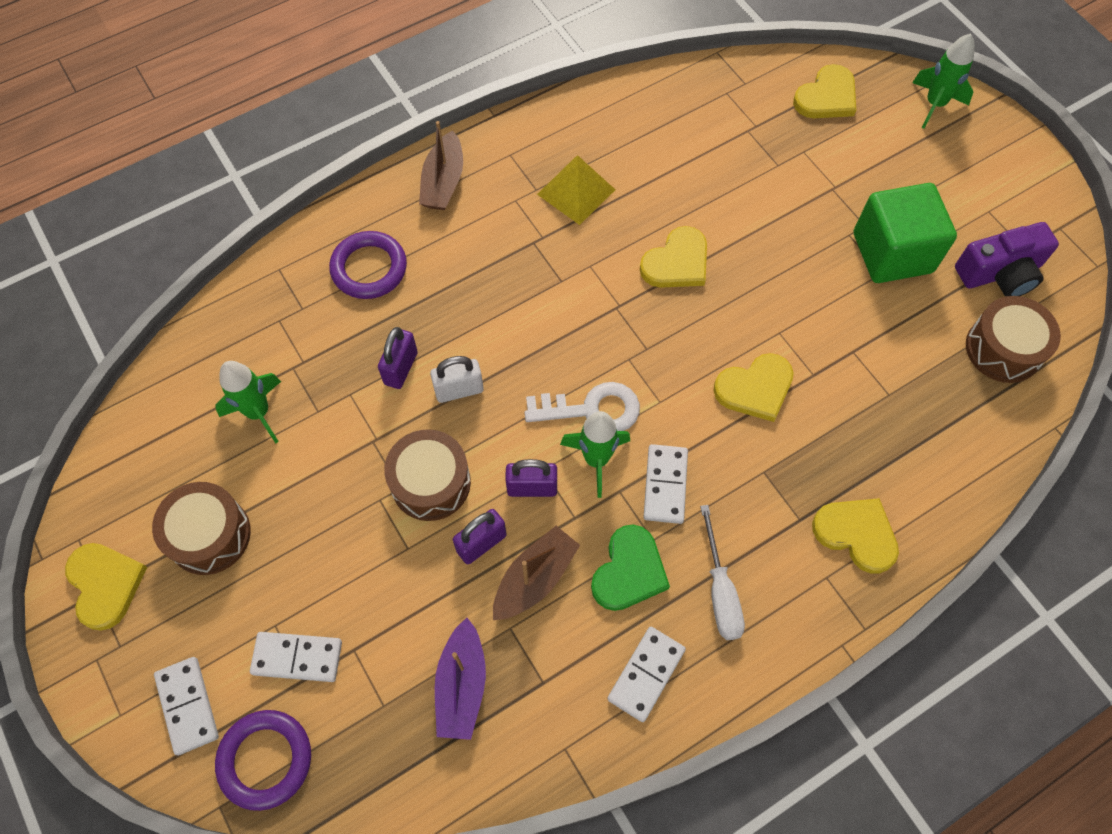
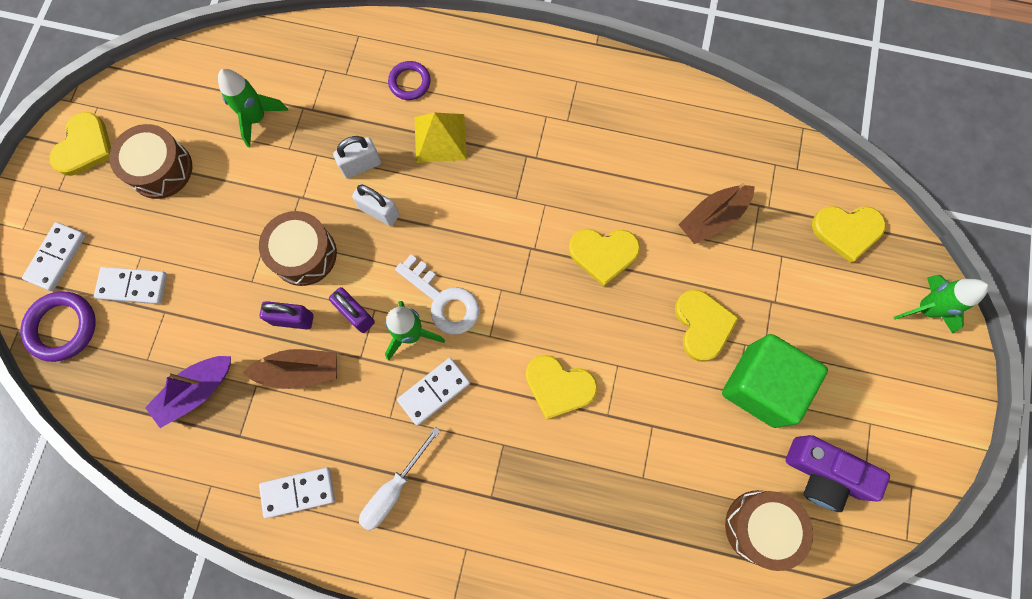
camera: 45 degrees right, 10 degrees up
(297, 658) = (133, 286): white domino -> white domino turned 45 degrees counterclockwise
(369, 268) = (409, 82): purple ring -> purple ring, size x0.65
(401, 368) = (361, 165): purple padlock -> white padlock
(443, 182) = (514, 63): brown boat -> brown boat (712, 218)
(576, 192) = (591, 145): yellow pyramid -> yellow pyramid (440, 138)
(629, 571) = (355, 422): green heart -> none
(856, 534) = (515, 543): yellow heart -> yellow heart (702, 325)

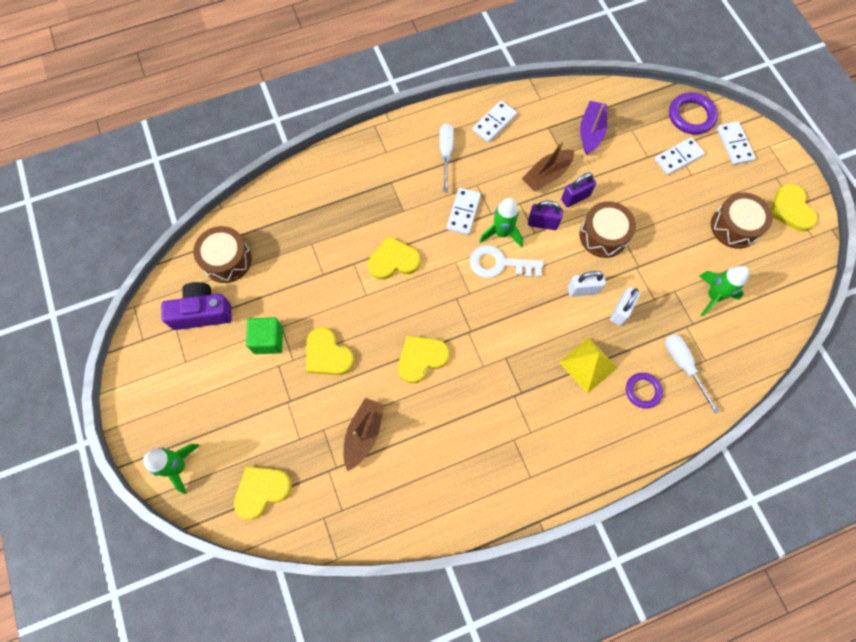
camera: 145 degrees right, 5 degrees down
(350, 78) = (683, 366): none -> white screwdriver
(761, 386) = (268, 340): green cube -> green cube, size x0.62

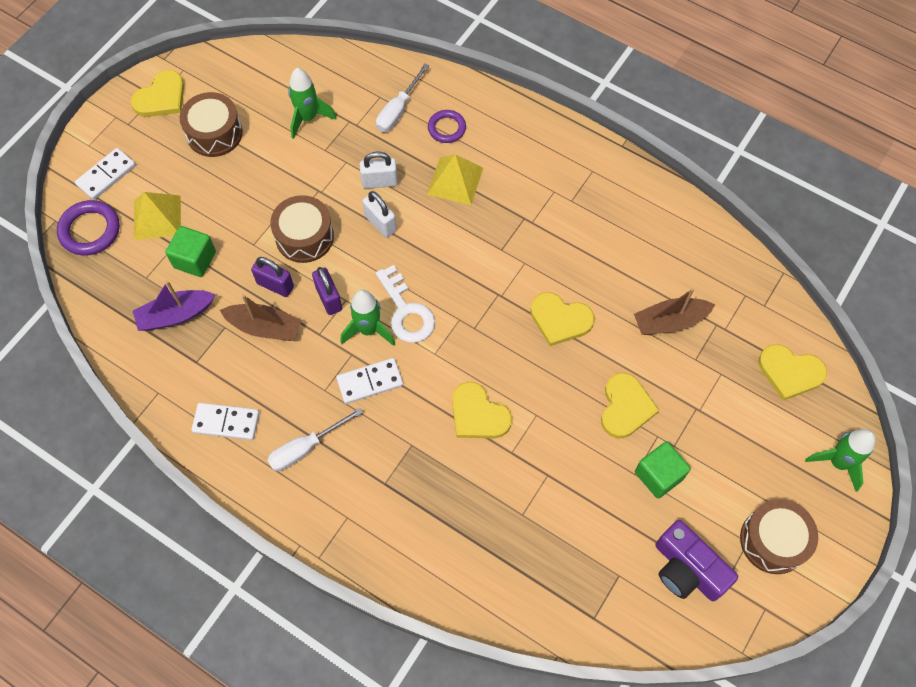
camera: 125 degrees left, 5 degrees down
(227, 260) = (611, 592): brown drum -> brown drum (773, 541)
(628, 162) = (195, 259): none -> green cube
(678, 157) = (157, 217): white domino -> yellow pyramid

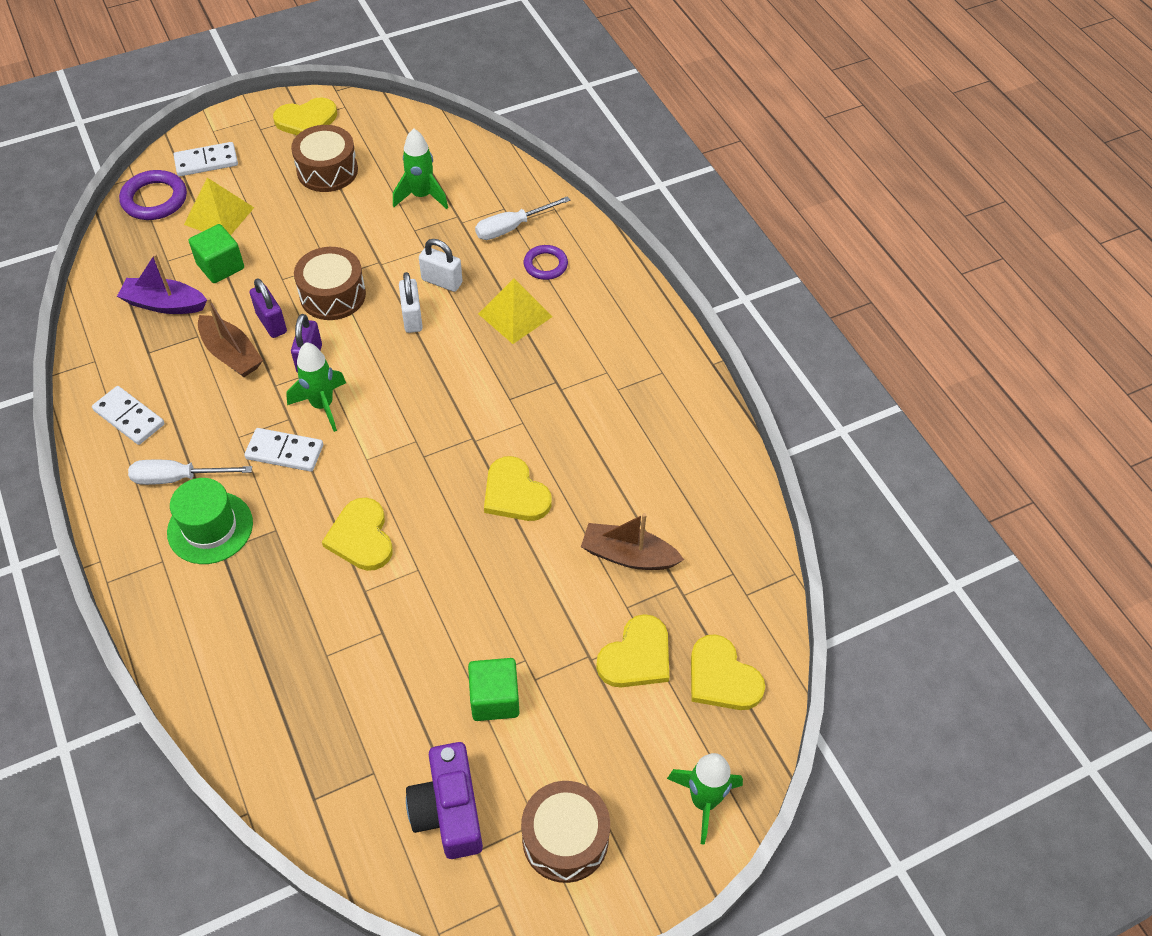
camera: 30 degrees right, 10 degrees down
(362, 471) = (210, 527): none -> green hat
(406, 311) = (371, 407): white key -> none
(625, 407) = (514, 612): yellow heart -> yellow heart (636, 656)

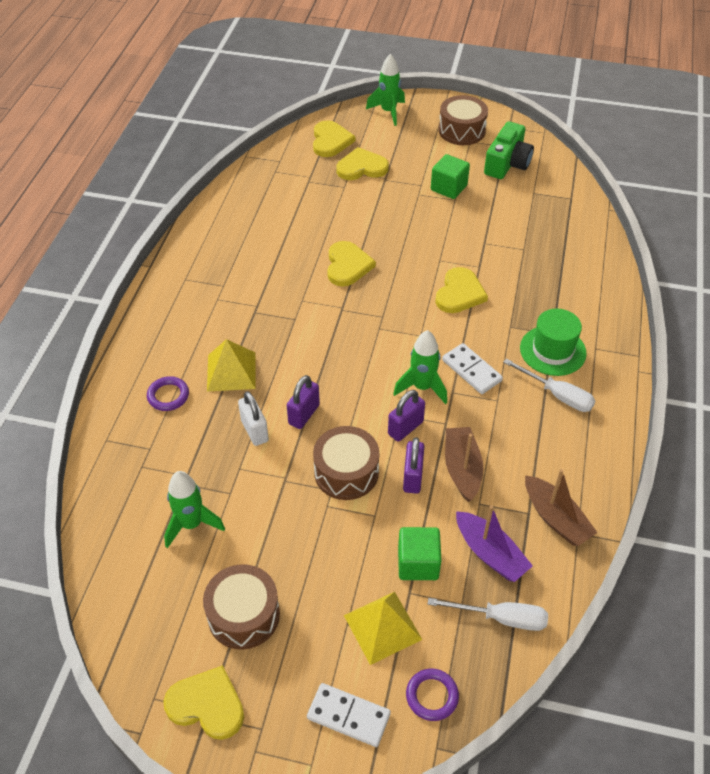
camera: 140 degrees left, 5 degrees down
(129, 417) = (572, 462): white domino -> none
(154, 199) = (432, 696): purple ring -> purple ring, size x0.65
(412, 318) = (304, 414): white padlock -> purple padlock
(448, 810) = (507, 163): purple camera -> green camera
(512, 227) = (156, 444): white screwdriver -> white screwdriver (501, 618)
(628, 555) = (318, 205): brown boat -> brown boat (555, 518)

